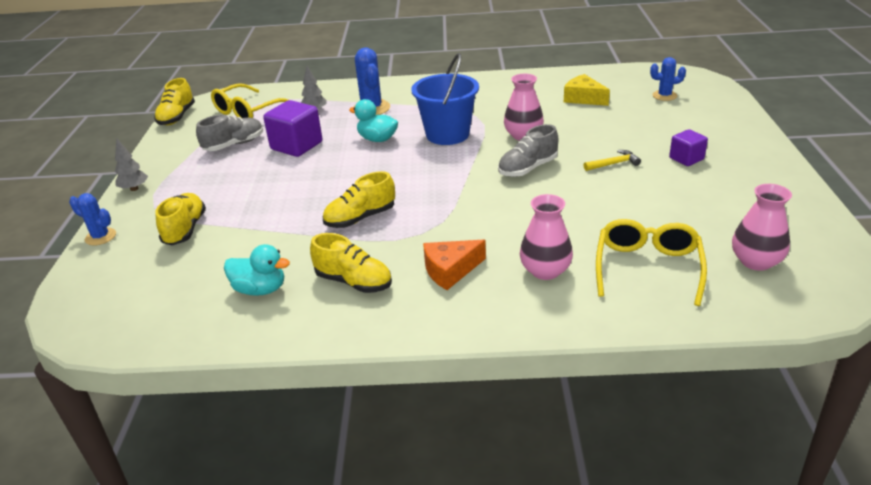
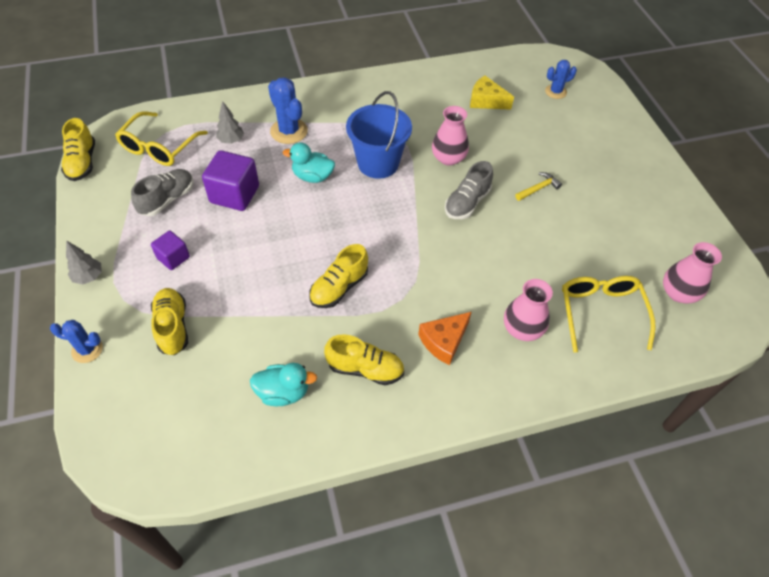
camera: 20 degrees left, 20 degrees up
(686, 159) = (595, 175): purple cube -> purple cube (173, 258)

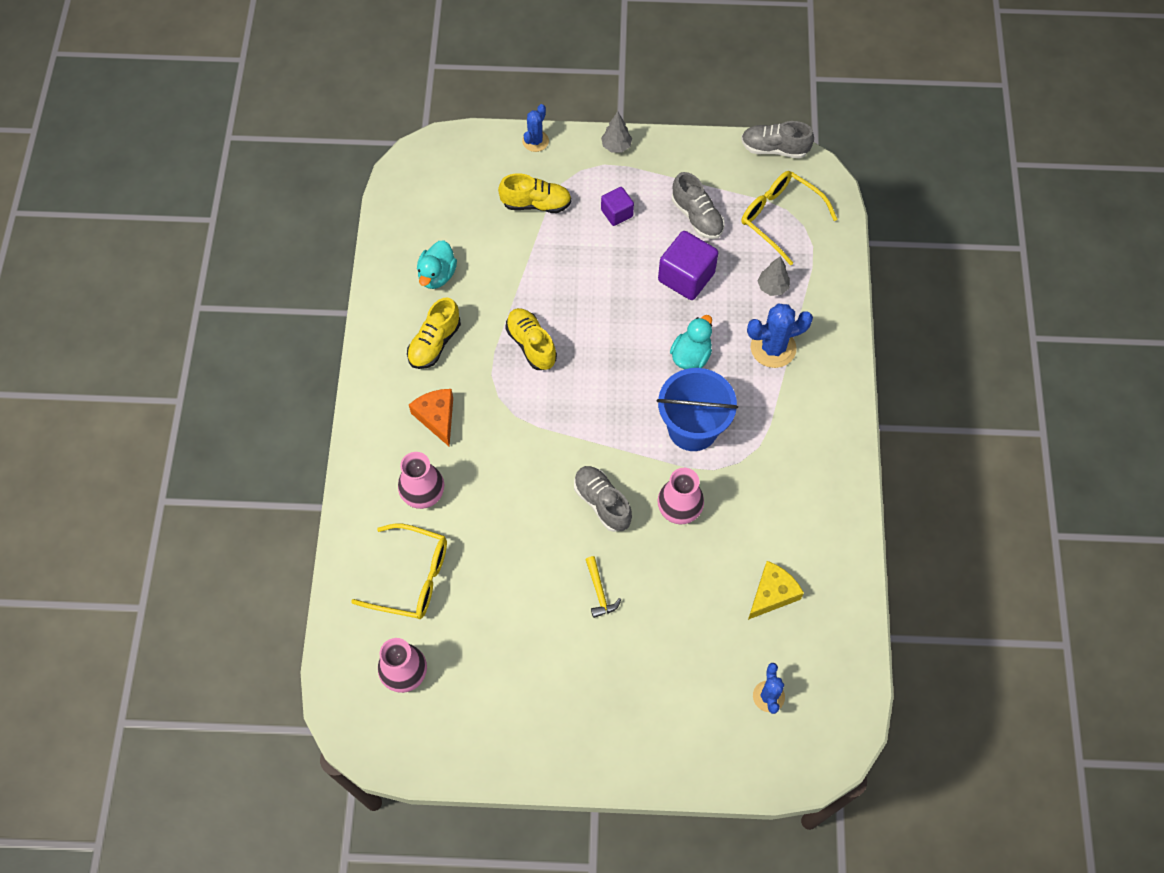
camera: 110 degrees right, 10 degrees up
(82, 163) = (774, 148): yellow shoe -> grey shoe

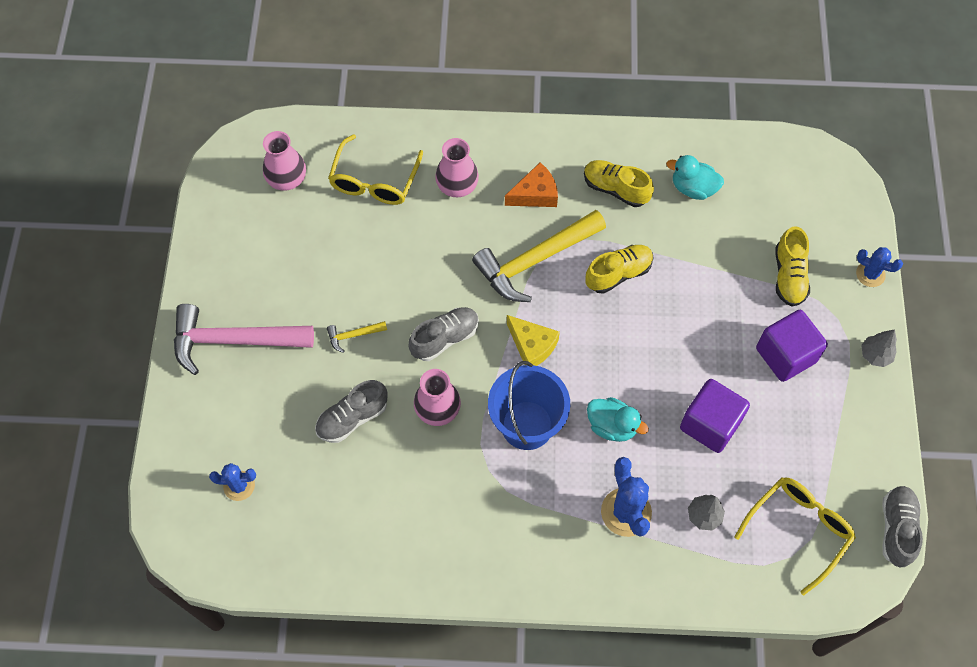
camera: 90 degrees right, 0 degrees up
(515, 418) = (535, 260): none -> yellow hammer
(606, 715) = (234, 341): none -> pink hammer
(617, 213) = (785, 355): purple cube -> purple cube, size x1.71
(697, 217) = (790, 438): grey shoe -> grey shoe (352, 418)
(772, 594) = (343, 495): yellow cheese -> yellow cheese (532, 346)

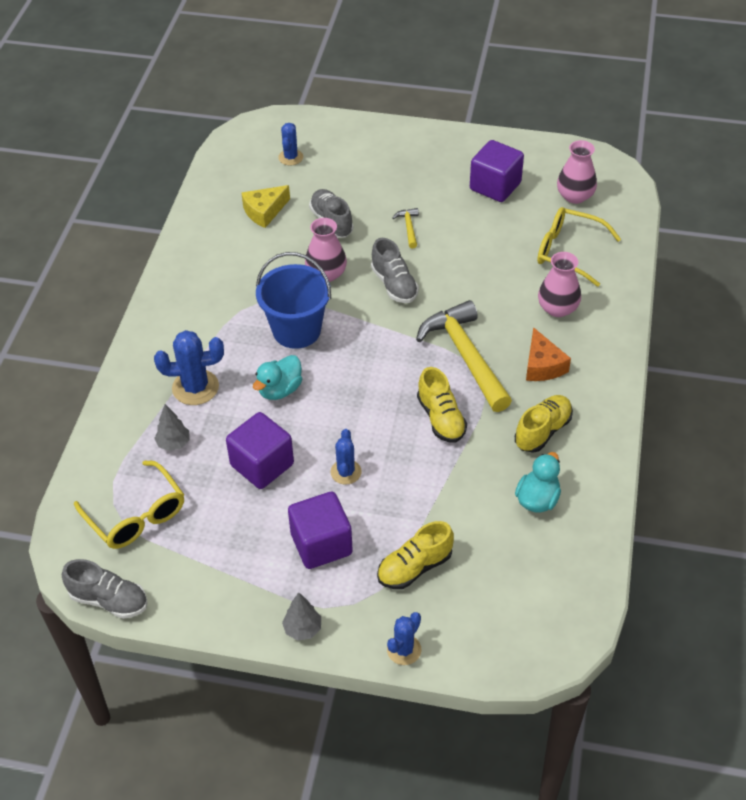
camera: 100 degrees right, 15 degrees down
(234, 341) = (417, 159): pink hammer -> none
(277, 256) = (495, 186): none -> purple cube
(532, 346) = (374, 343): yellow cheese -> yellow cheese (264, 211)
(700, 347) = (346, 472): none -> blue cactus
(789, 276) = (414, 567): yellow shoe -> yellow shoe turned 45 degrees counterclockwise

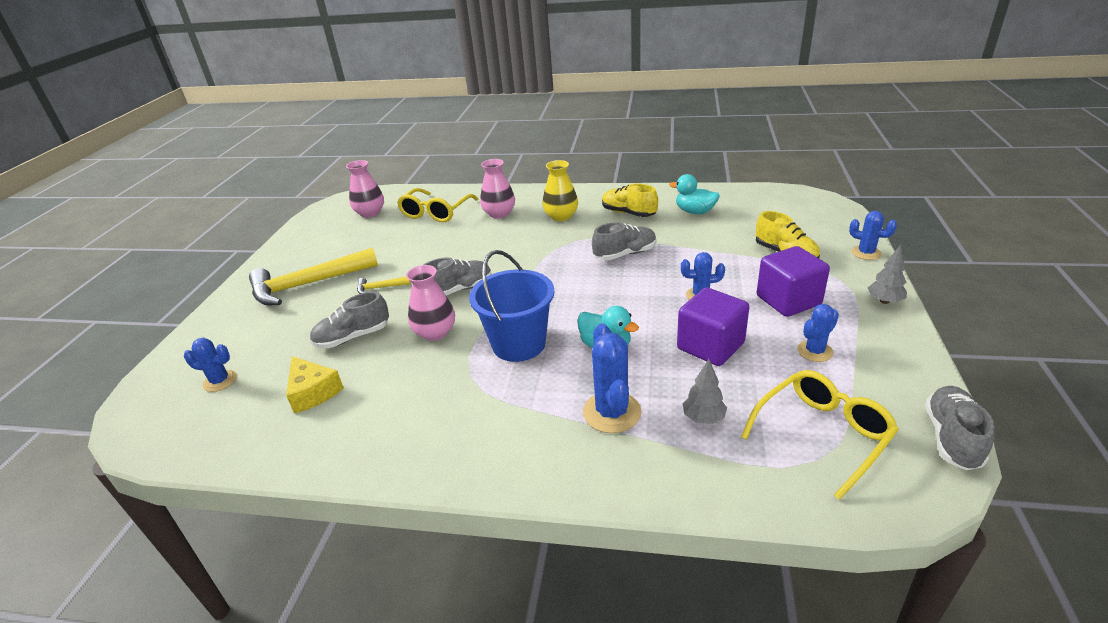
camera: 90 degrees left, 15 degrees down
(236, 542) = (815, 351): none -> blue cactus
(441, 418) = (625, 254): yellow shoe -> grey shoe
(465, 356) = (553, 248): yellow hammer -> yellow hammer (308, 284)
(495, 186) = (341, 247): purple cube -> none
(542, 365) = (561, 216): orange cheese -> yellow vase

